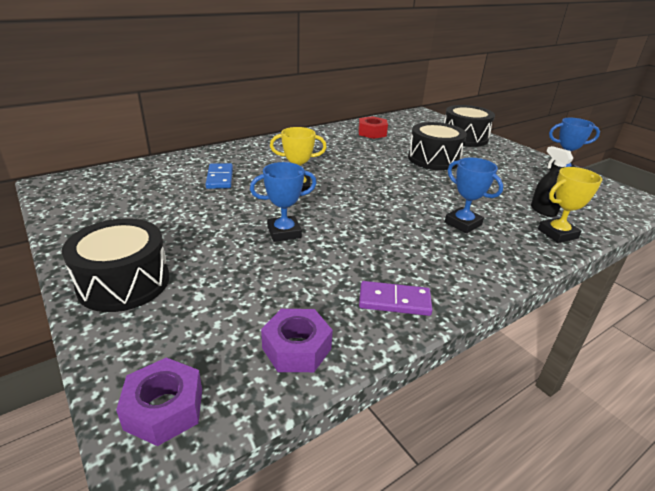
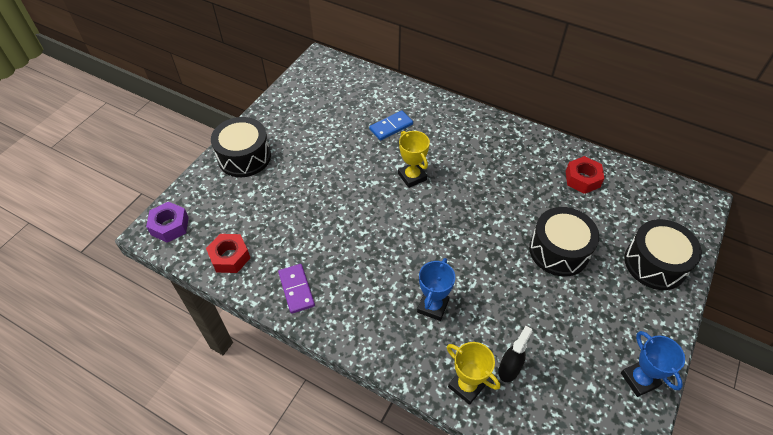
camera: 65 degrees right, 20 degrees up
(284, 232) = (340, 199): blue trophy -> none
(296, 348) = (230, 257): purple nut -> red nut

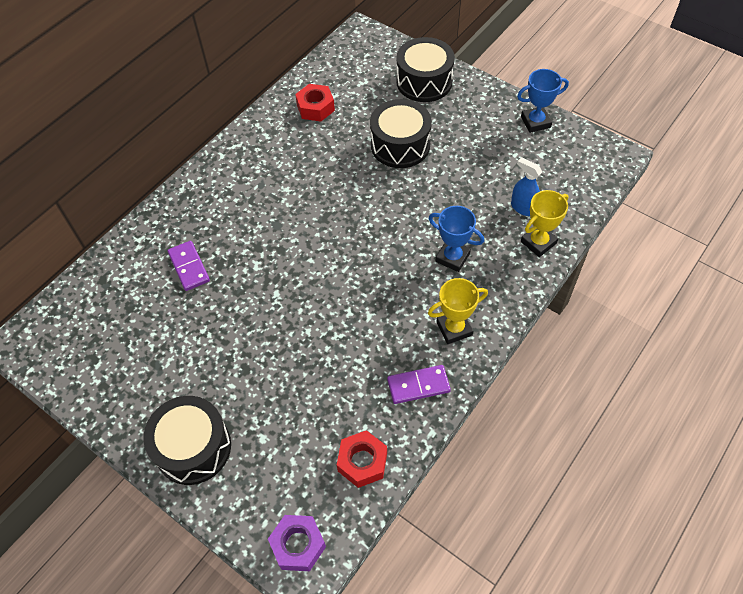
camera: 80 degrees left, 5 degrees up
(391, 127) = (189, 267): blue domino -> purple domino
(412, 177) = (277, 254): yellow trophy -> yellow trophy (454, 328)
(509, 369) = (523, 208): black spray bottle -> blue spray bottle

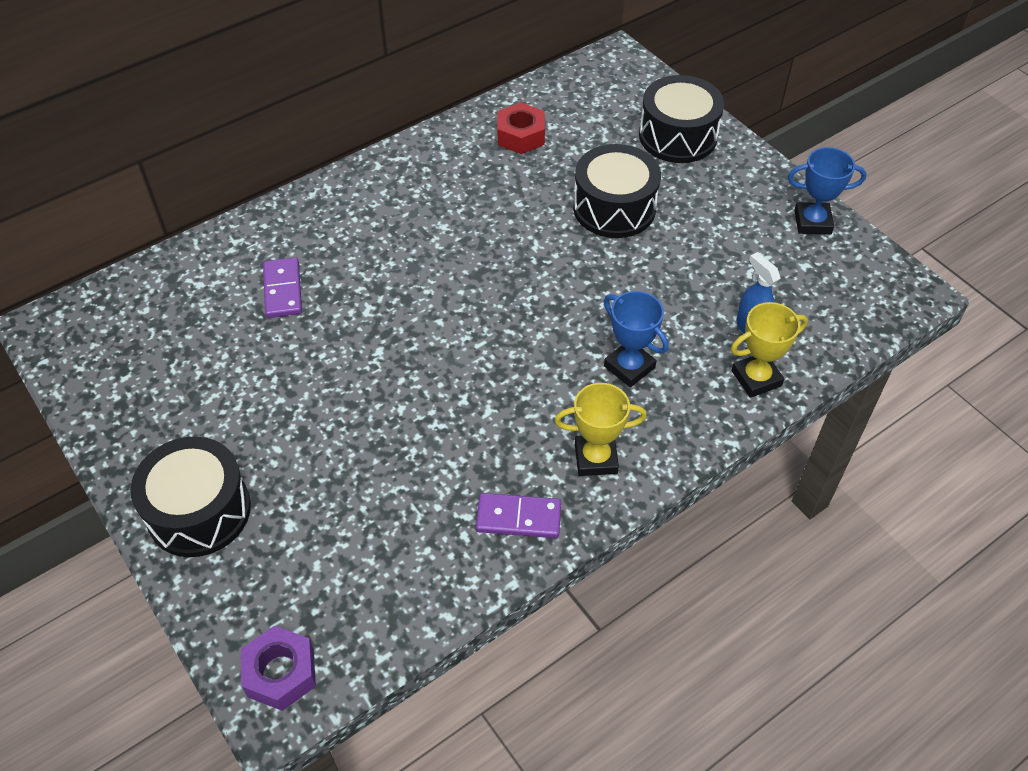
camera: 15 degrees right, 5 degrees down
(362, 462) = (406, 593): red nut -> none

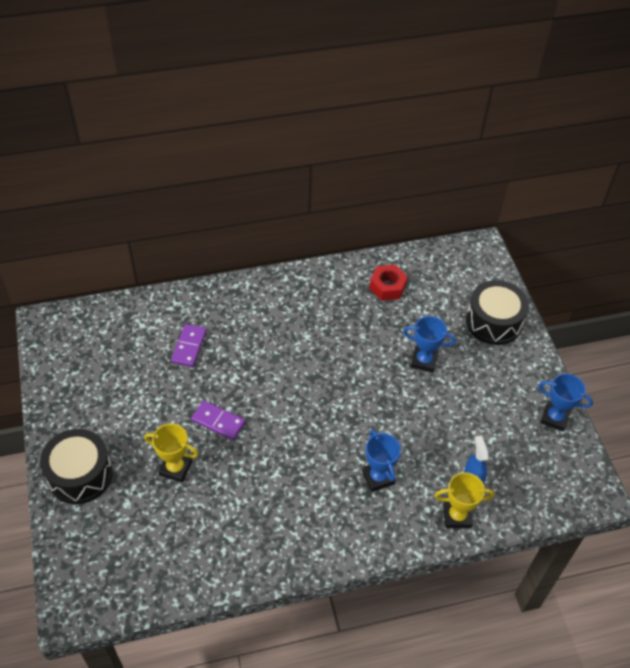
camera: 20 degrees right, 0 degrees up
(281, 673) = (82, 593): purple nut -> none
(518, 518) = (260, 552): purple domino -> purple domino (218, 421)
(596, 458) = (326, 531): yellow trophy -> yellow trophy (175, 468)
(614, 208) = (424, 361): black drum -> blue trophy

